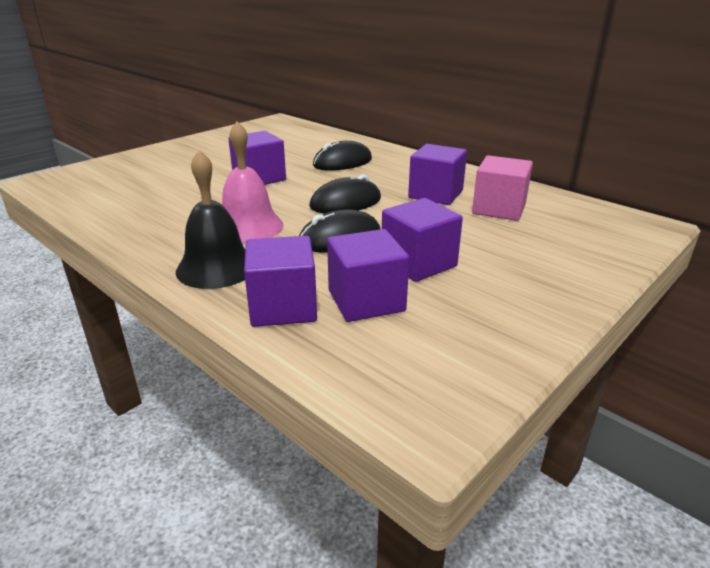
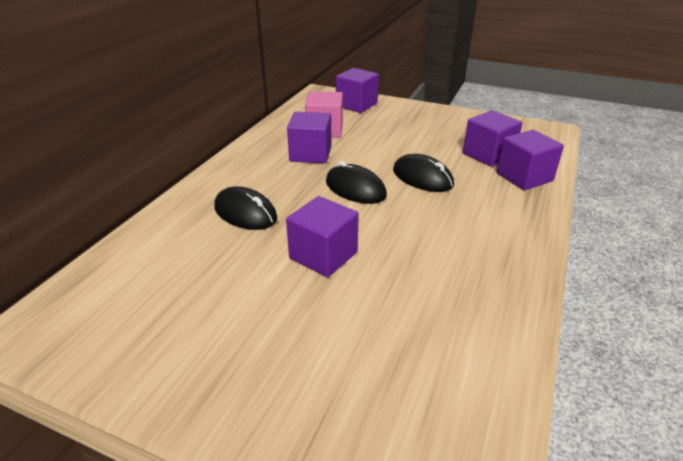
camera: 110 degrees left, 5 degrees up
(216, 267) = (513, 215): black bell -> none
(248, 226) = (440, 223): pink bell -> none
(418, 263) = (430, 146): purple cube -> purple cube (356, 105)

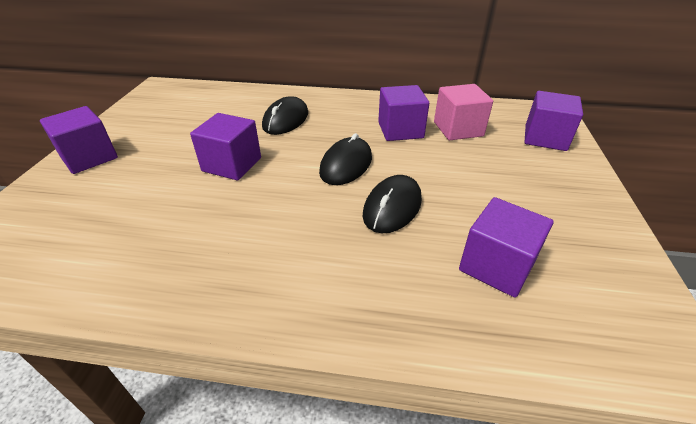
camera: 75 degrees right, 5 degrees up
(524, 177) = (450, 310): purple cube -> purple cube (89, 157)

